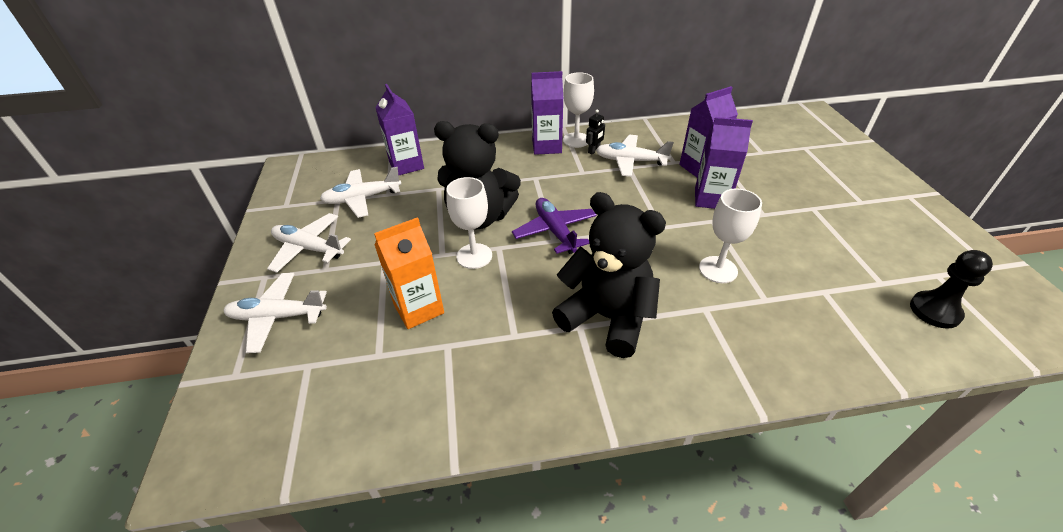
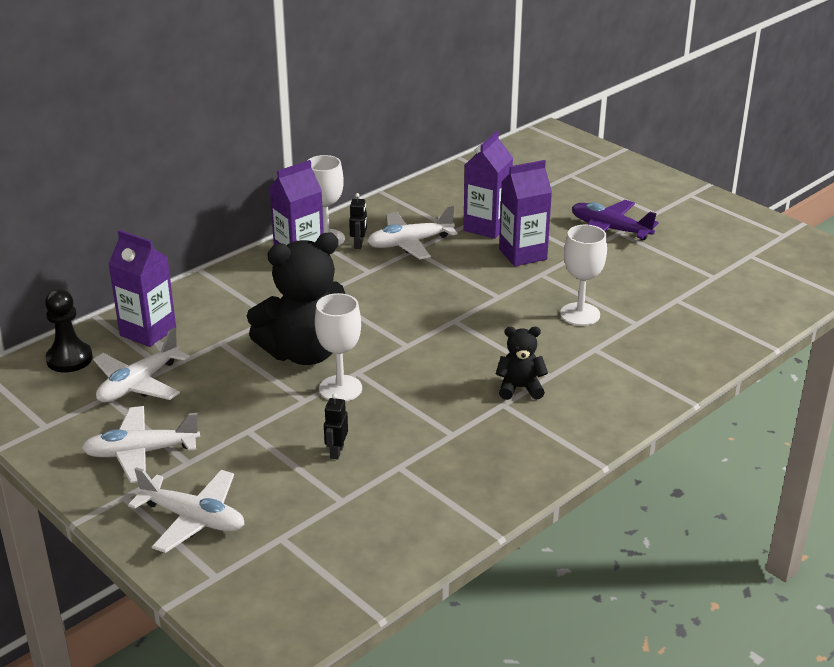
camera: 35 degrees left, 10 degrees down
(277, 317) = (193, 519): white plane -> white plane turned 120 degrees counterclockwise
(418, 308) = (336, 452): orange carton -> black robot
(555, 231) = (399, 337): purple plane -> purple plane (610, 229)
(607, 318) = (520, 388): black teddy bear -> black teddy bear, size x0.48
(935, 311) = (763, 283): black pawn -> black pawn (69, 359)

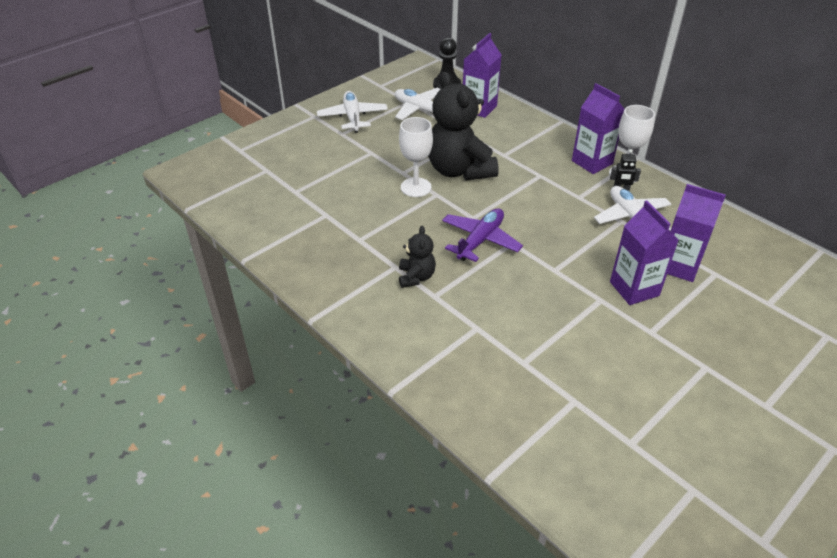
camera: 90 degrees right, 10 degrees up
(193, 519) = (290, 139): white plane -> none
(336, 452) = (345, 188): black robot -> none
(580, 314) = (533, 322): white goblet -> none
(610, 229) = (709, 359): purple plane -> purple plane (480, 240)

